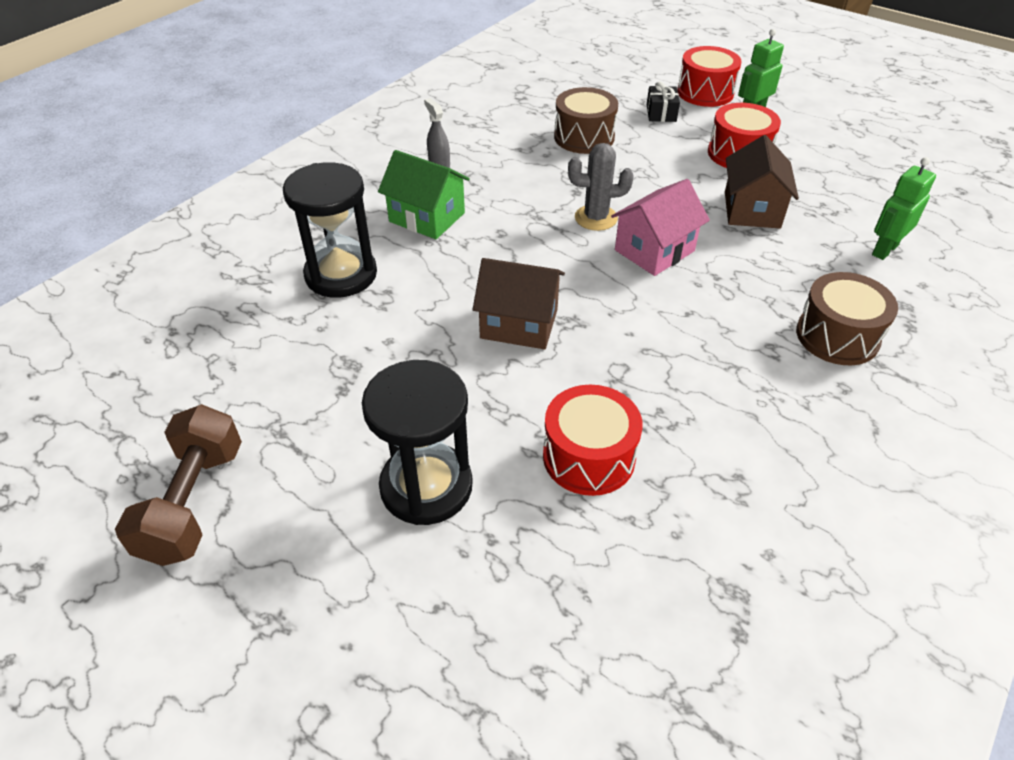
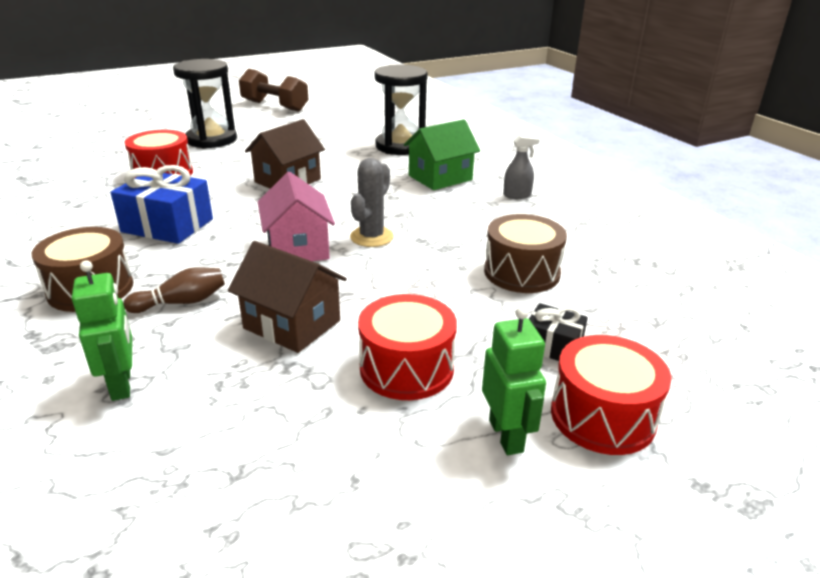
camera: 115 degrees right, 15 degrees down
(701, 359) = (167, 225): none -> blue gift
(791, 273) = (181, 302): none -> brown bowling pin

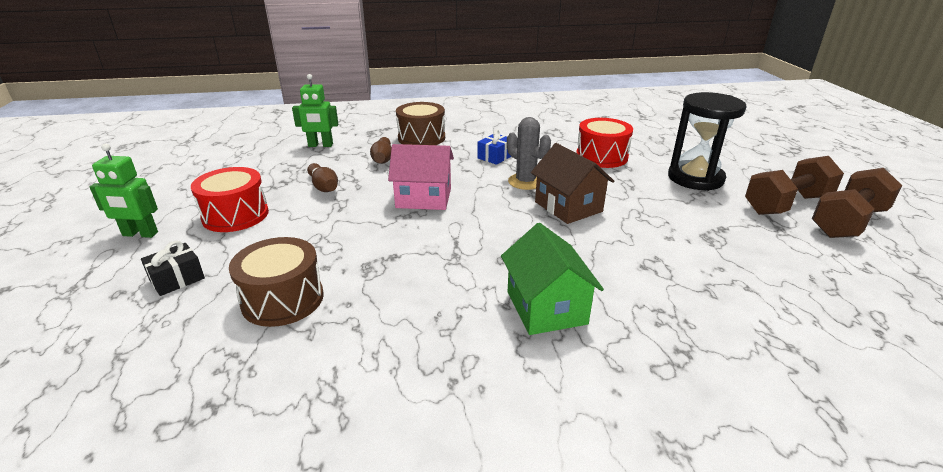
camera: 110 degrees right, 0 degrees up
(167, 225) = (495, 157): blue gift -> blue gift, size x0.55
(253, 117) = (786, 204): none -> brown dumbbell
(292, 324) = (323, 186): brown house -> brown bowling pin
(371, 237) = (418, 232): grey cactus -> grey cactus (525, 182)
(400, 146) = (677, 299): black hourglass -> none
(517, 195) = (458, 364): grey spray bottle -> none
(602, 416) = (95, 274): red drum -> none

